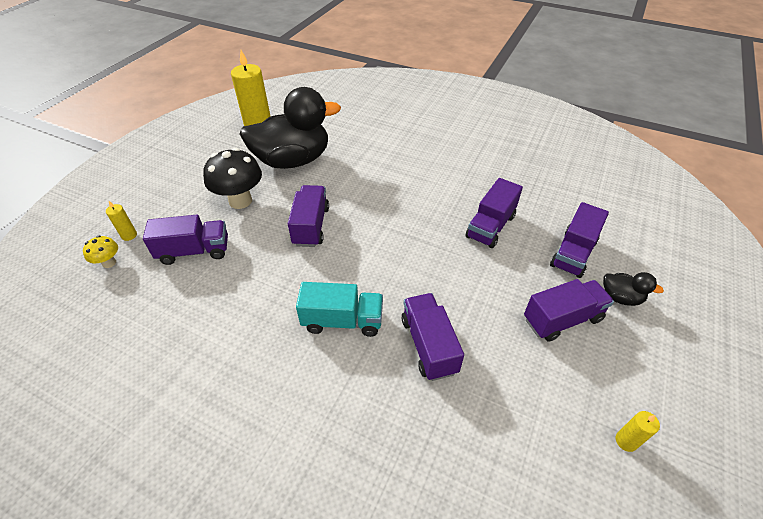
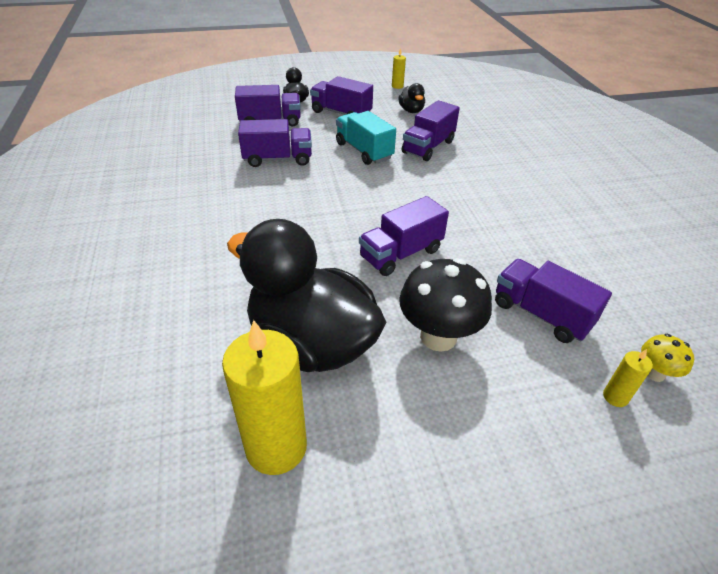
camera: 130 degrees left, 5 degrees down
(342, 320) = (463, 185): turquoise truck -> turquoise truck (364, 151)
(529, 396) = (411, 111): none -> black duck

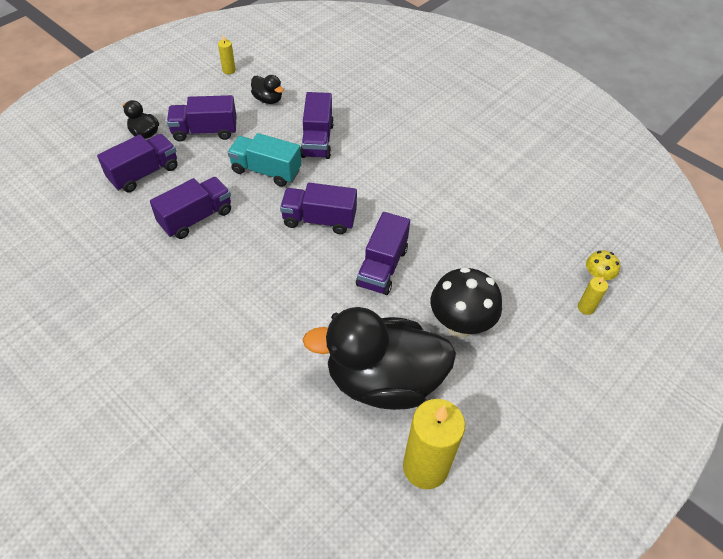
camera: 35 degrees left, 10 degrees up
(541, 314) = (509, 268): purple truck -> purple truck (319, 220)

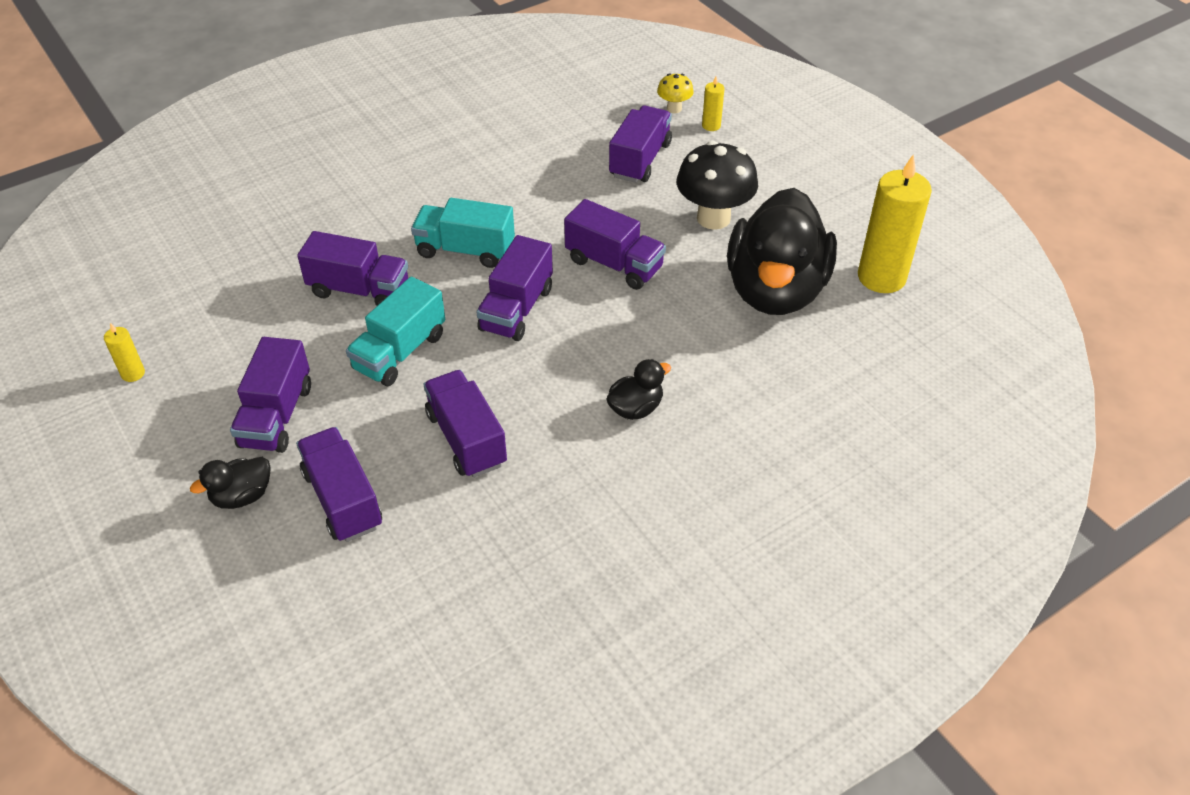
camera: 75 degrees left, 5 degrees down
(268, 99) = (237, 333): black duck -> black duck (635, 408)
(371, 182) = (465, 250): none -> turquoise truck
(514, 264) = (640, 160): none -> purple truck

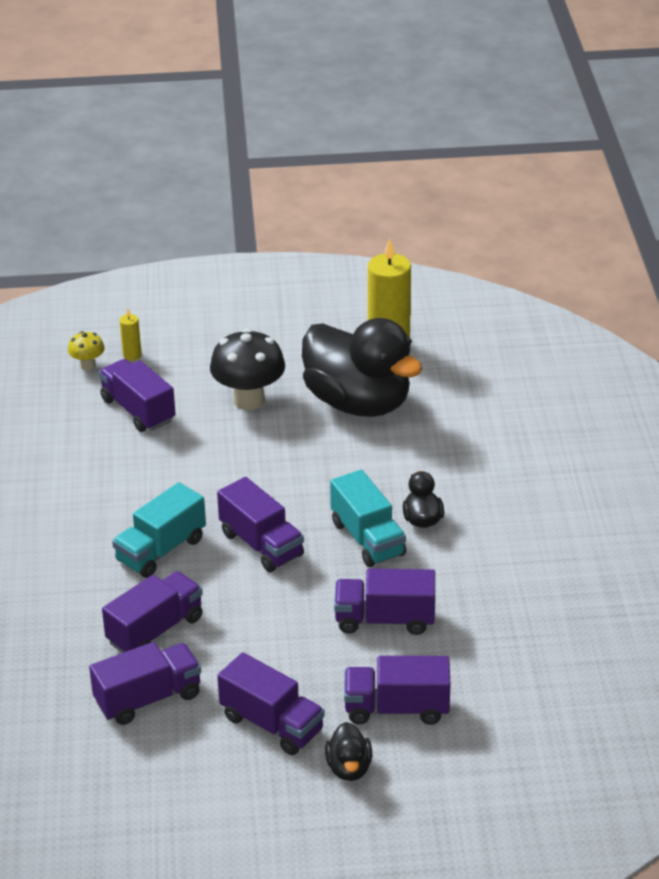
camera: 60 degrees left, 10 degrees down
(133, 373) = (141, 807): yellow candle -> none
(400, 352) = (255, 628): turquoise truck -> turquoise truck (367, 539)
(614, 264) = (255, 472): purple truck -> purple truck (148, 698)

